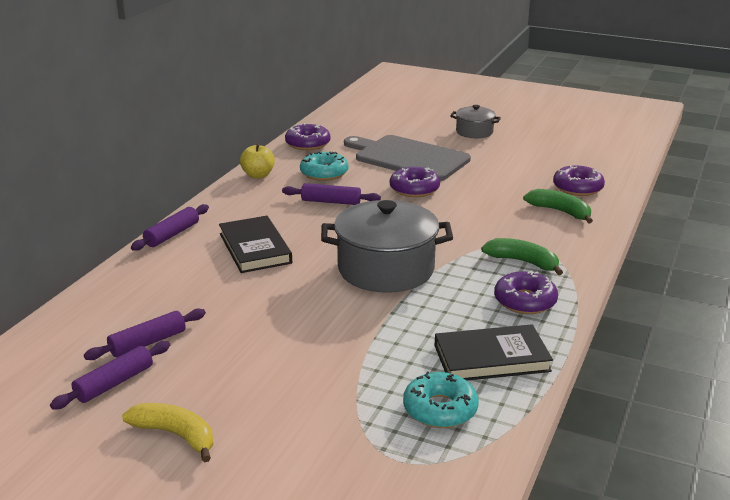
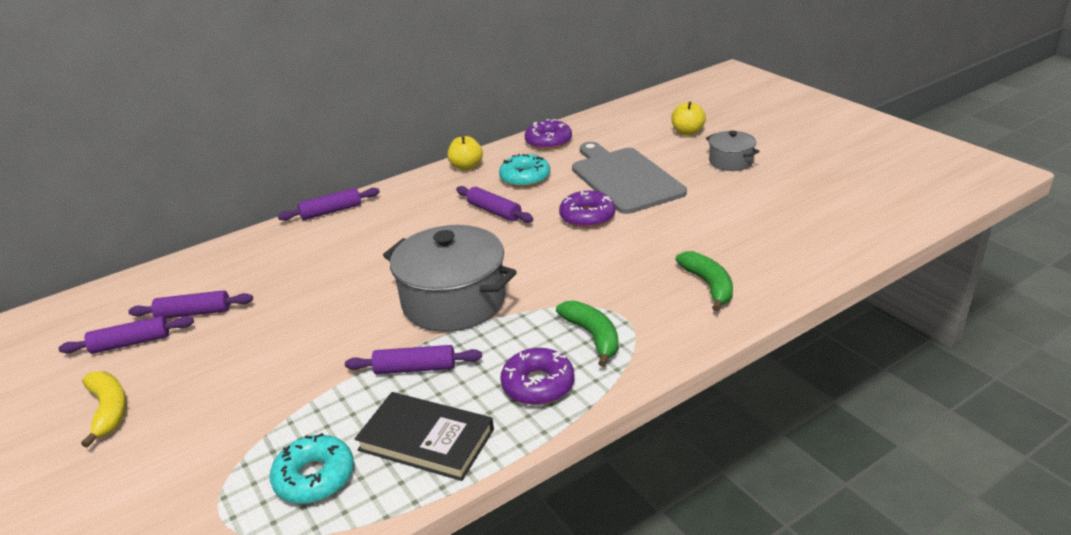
camera: 35 degrees right, 5 degrees up
(255, 248) = (375, 244): black book -> none
(415, 118) = (687, 132): none -> yellow apple
(418, 319) = (415, 368): none -> purple rolling pin
(577, 188) = (766, 260): purple donut -> none

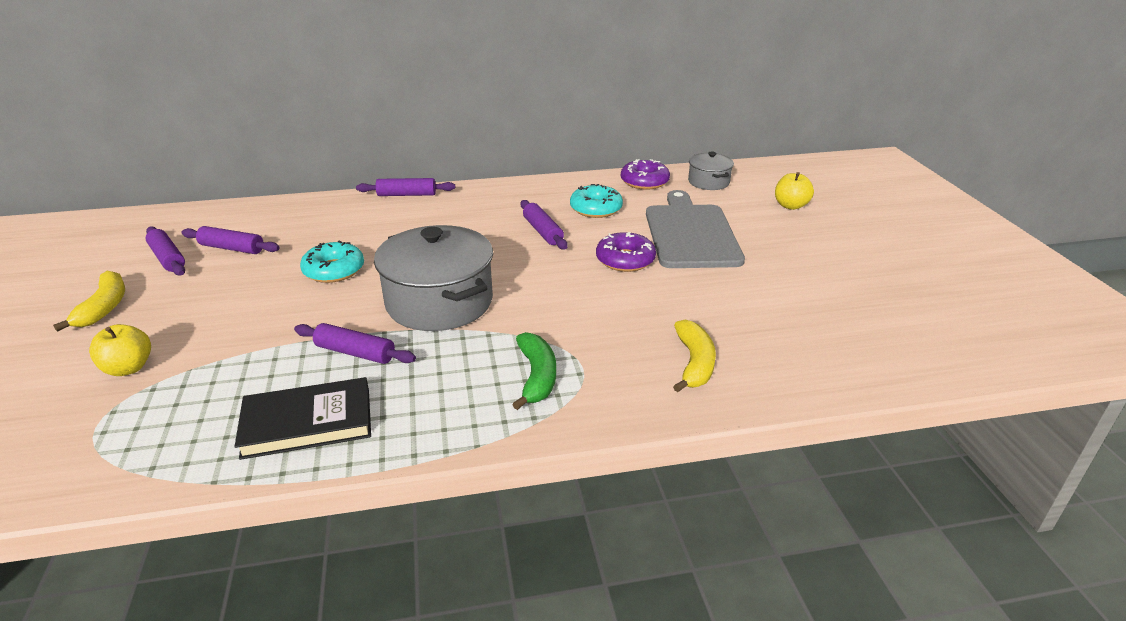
camera: 20 degrees right, 0 degrees up
(131, 343) = (168, 258): purple rolling pin -> purple rolling pin turned 45 degrees clockwise
(315, 477) = (192, 422): turquoise donut -> turquoise donut (334, 270)
(426, 440) = (307, 422): black book -> black book turned 60 degrees counterclockwise
(466, 167) = (551, 186): yellow apple -> yellow apple (128, 368)
(538, 385) = (447, 406): purple donut -> none
(708, 285) = (694, 363): green banana -> yellow banana
(730, 162) = (815, 245): grey pot -> grey pot (708, 182)

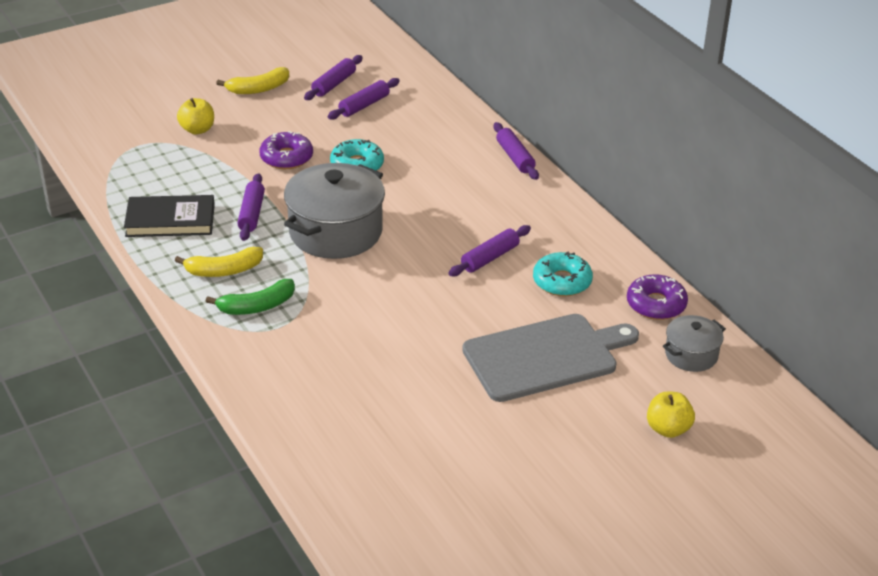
camera: 70 degrees right, 5 degrees up
(232, 248) = (364, 105): purple rolling pin -> purple rolling pin turned 45 degrees clockwise
(307, 422) = (170, 220): black book -> black book turned 60 degrees counterclockwise
(625, 260) = (462, 320): purple donut -> purple donut (286, 158)
(694, 363) = (308, 387): yellow banana -> yellow banana (224, 270)

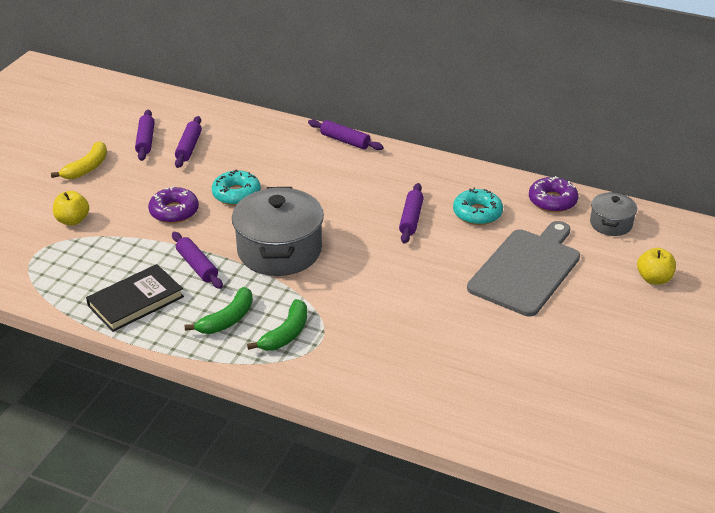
camera: 35 degrees left, 0 degrees up
(224, 270) = (227, 319): yellow banana -> green banana

